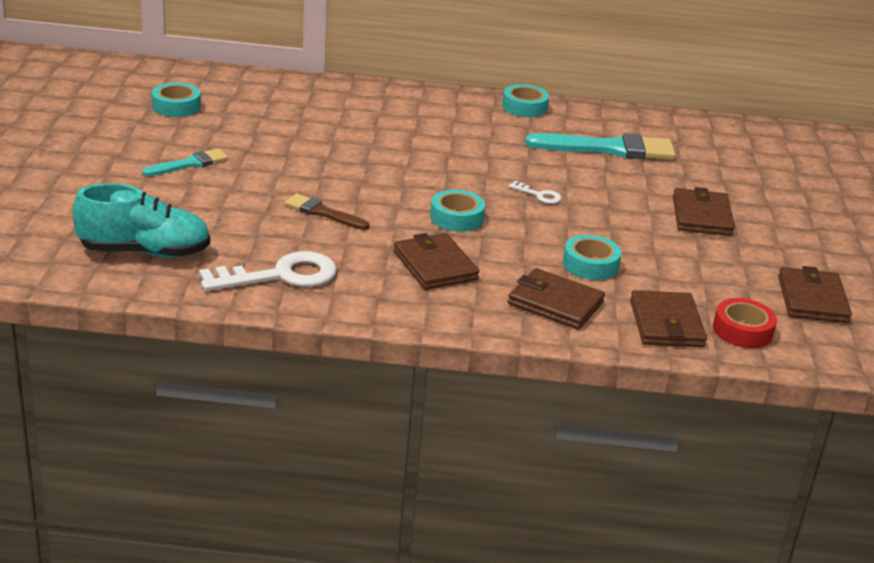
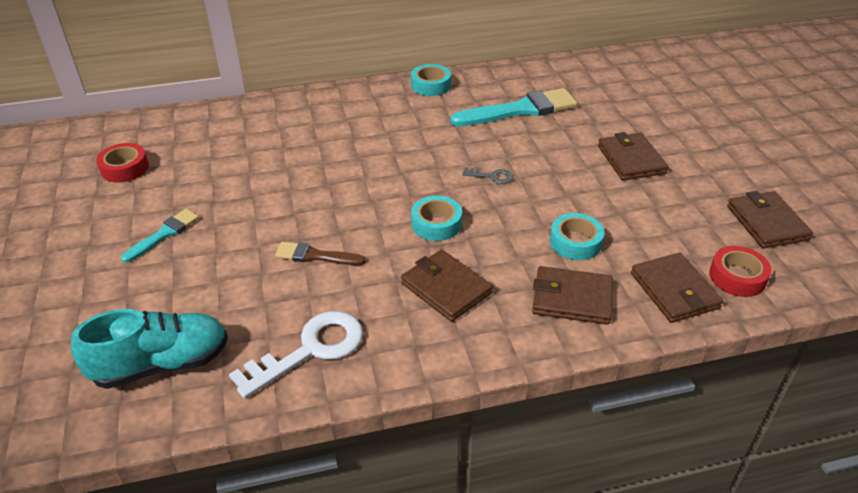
camera: 15 degrees left, 10 degrees up
(176, 106) = (125, 168): turquoise tape -> red tape
(539, 195) = (492, 176): white key -> grey key

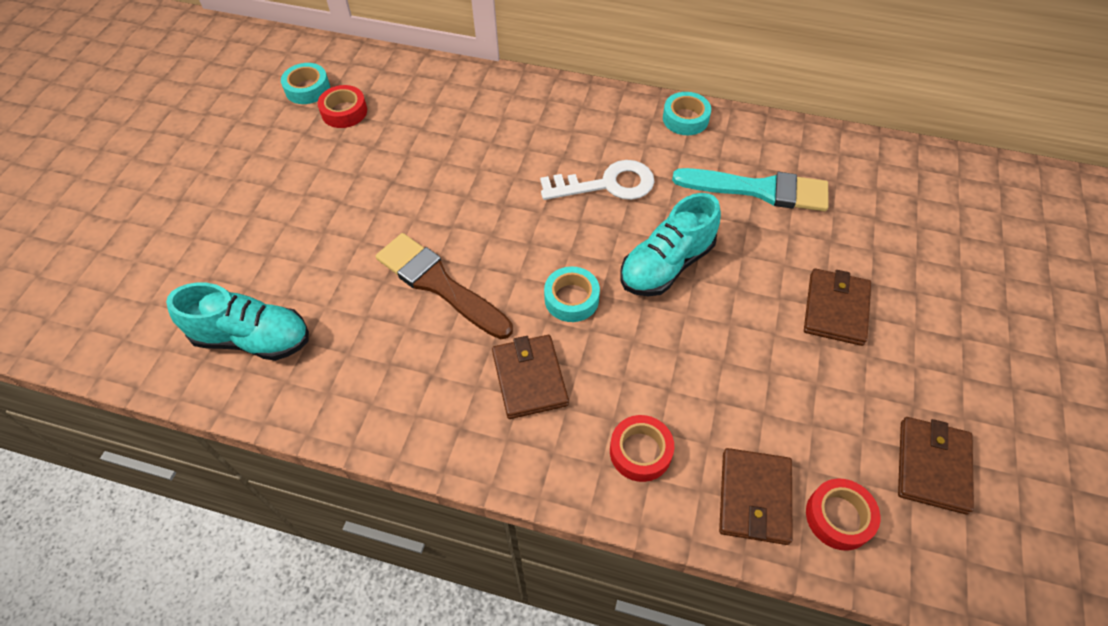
camera: 30 degrees right, 15 degrees up
(164, 234) = (332, 201): turquoise brush -> none
(310, 350) = (371, 385): white key -> white key (607, 184)
(315, 256) = (439, 284): brown brush -> brown brush, size x1.81
(492, 176) = (666, 265): grey key -> turquoise shoe
(571, 298) = (640, 451): brown wallet -> red tape
(575, 242) = (694, 386): turquoise tape -> turquoise tape (307, 89)

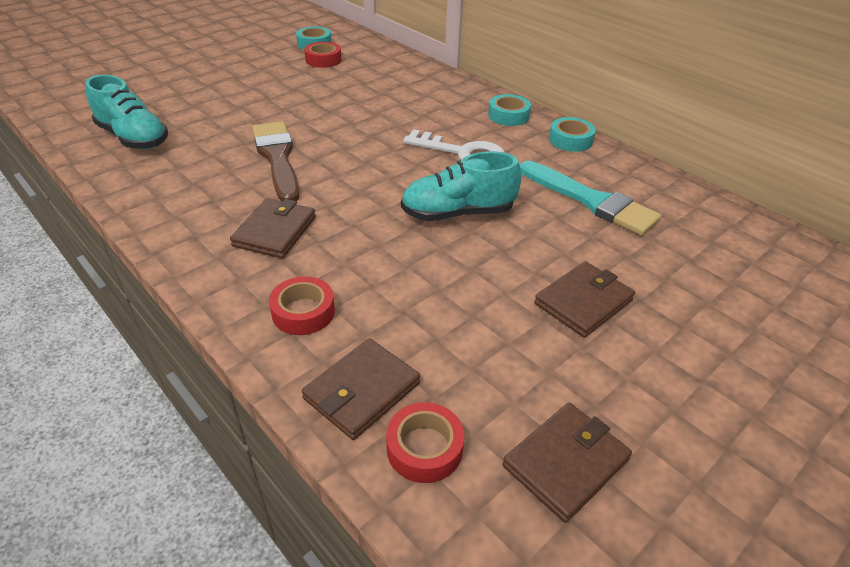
camera: 30 degrees right, 15 degrees down
(571, 299) = (360, 202): turquoise tape -> turquoise tape (508, 116)

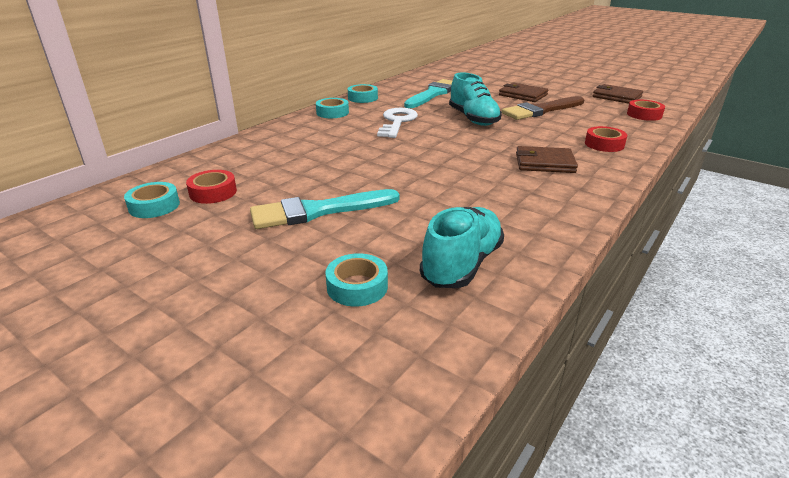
camera: 100 degrees left, 10 degrees down
(149, 100) = (357, 286): none -> turquoise tape
(261, 94) = (318, 211): none -> turquoise brush
(277, 158) = (448, 179): brown brush -> brown brush (541, 110)
(361, 391) = (634, 127): brown wallet -> none

